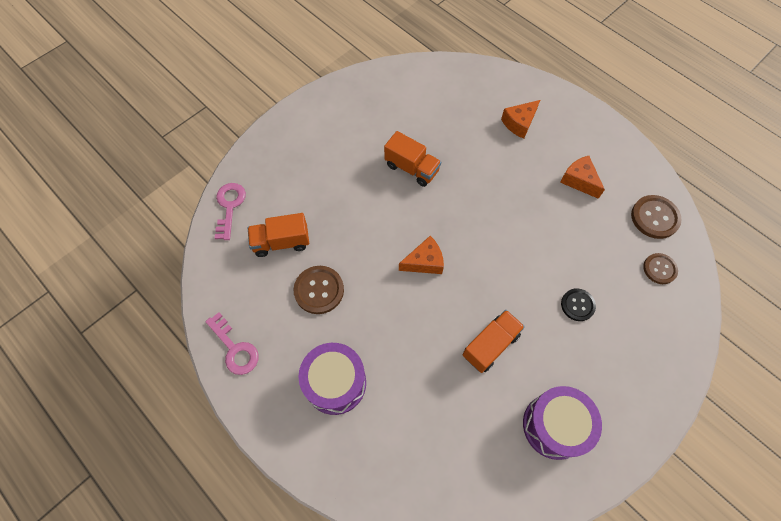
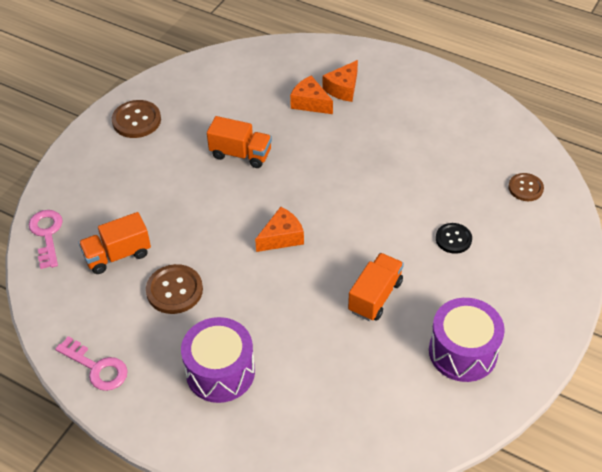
camera: 15 degrees left, 15 degrees down
(579, 180) = (421, 127): orange cheese -> orange cheese (310, 103)
(654, 217) = (507, 144): brown button -> brown button (136, 120)

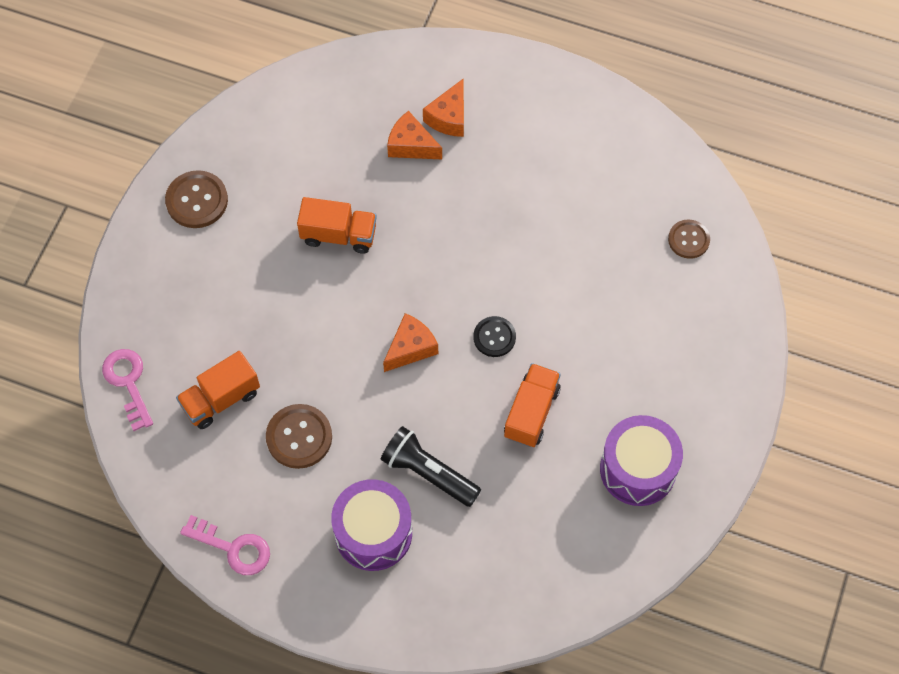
camera: 10 degrees left, 15 degrees up
(277, 331) = (428, 473): none -> black flashlight
(453, 239) = (611, 323): black button -> black button (494, 337)

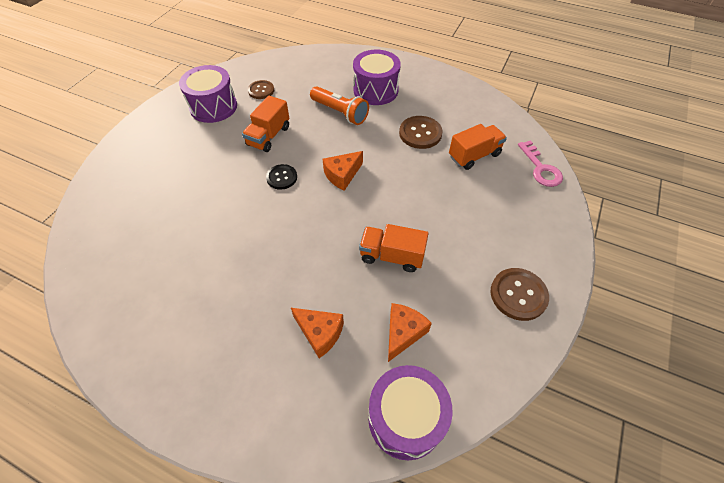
camera: 175 degrees left, 10 degrees down
(233, 548) = (456, 89): pink key -> none
(322, 81) = (405, 418): none -> purple drum
(428, 473) = (340, 112): black flashlight -> orange flashlight
(449, 117) = (278, 361): orange cheese -> orange cheese (403, 333)
(688, 240) = (110, 231): brown button -> brown button (261, 90)

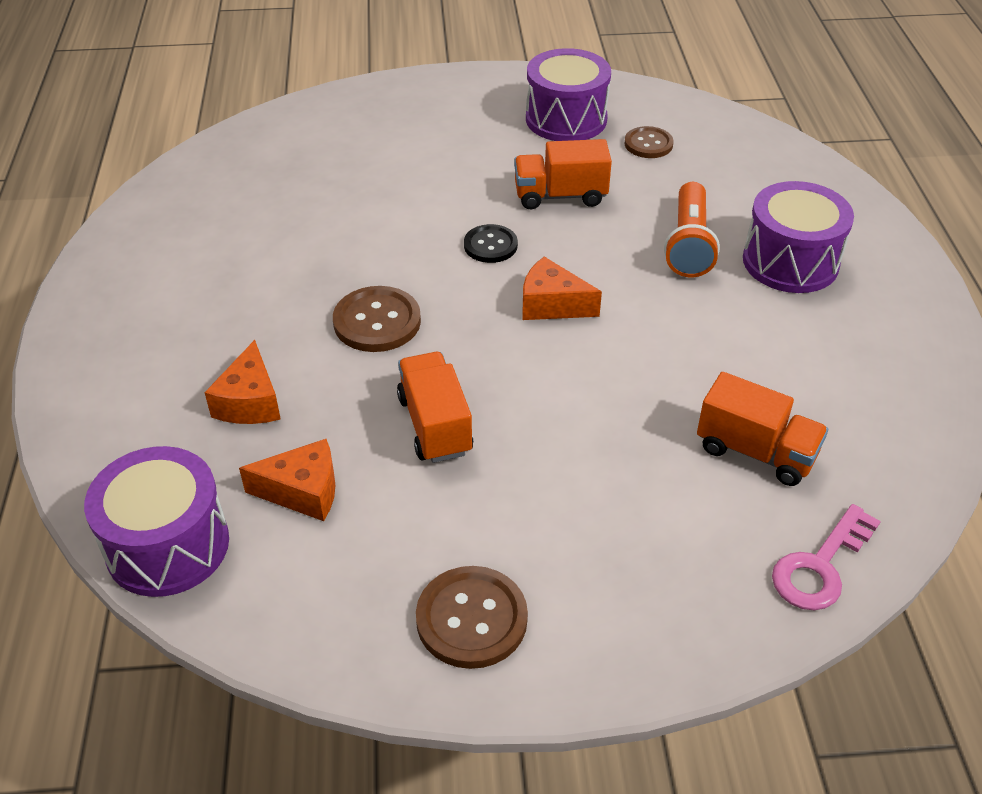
camera: 60 degrees right, 10 degrees down
(420, 133) = (739, 358): brown button -> brown button (377, 321)

